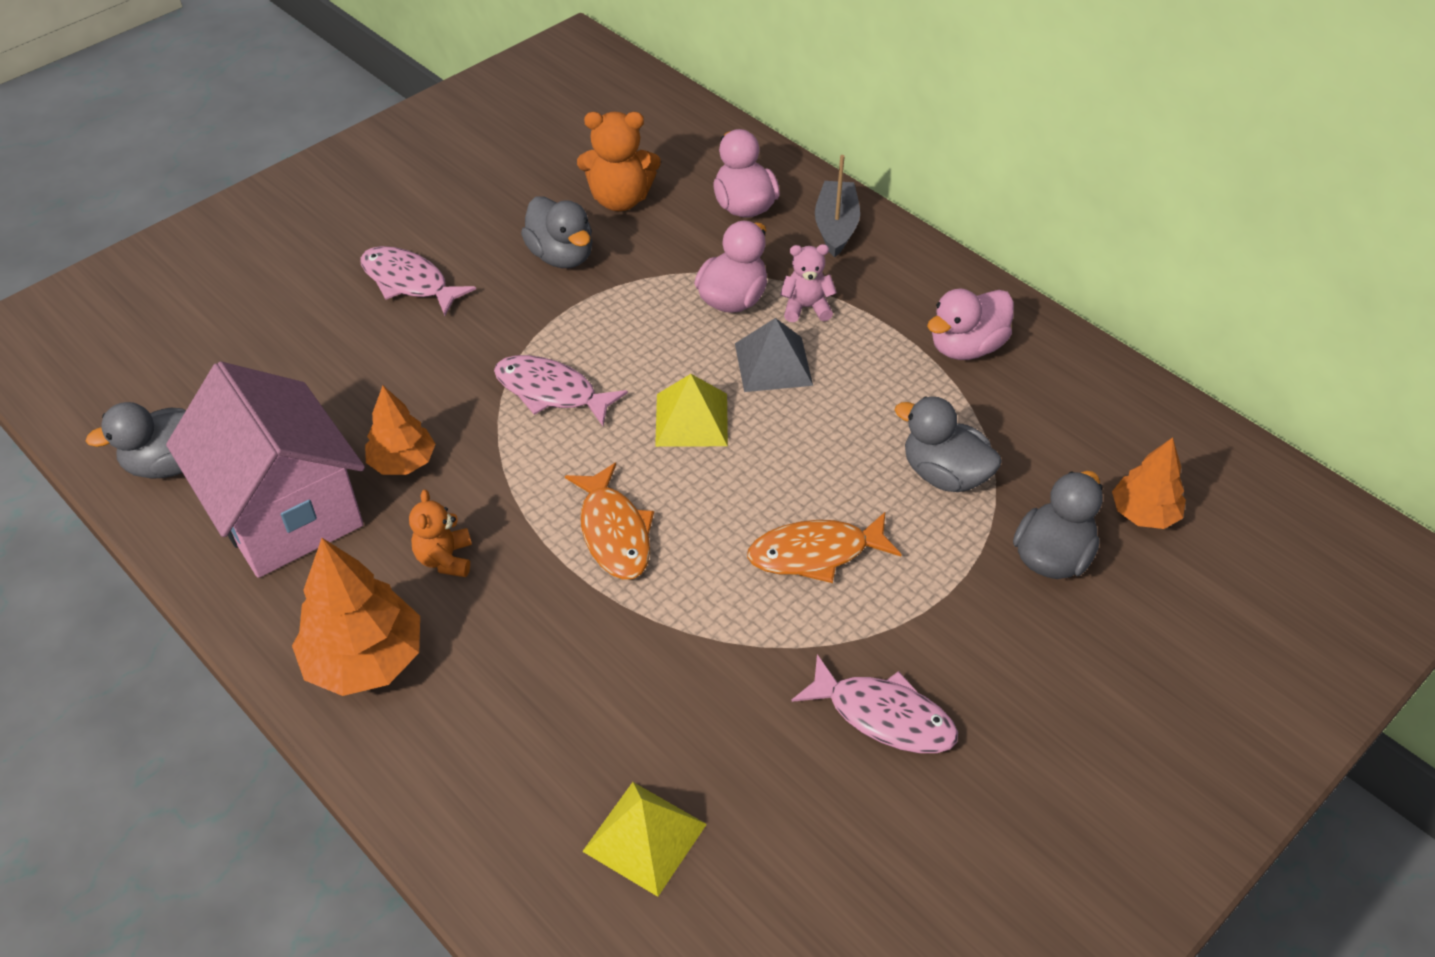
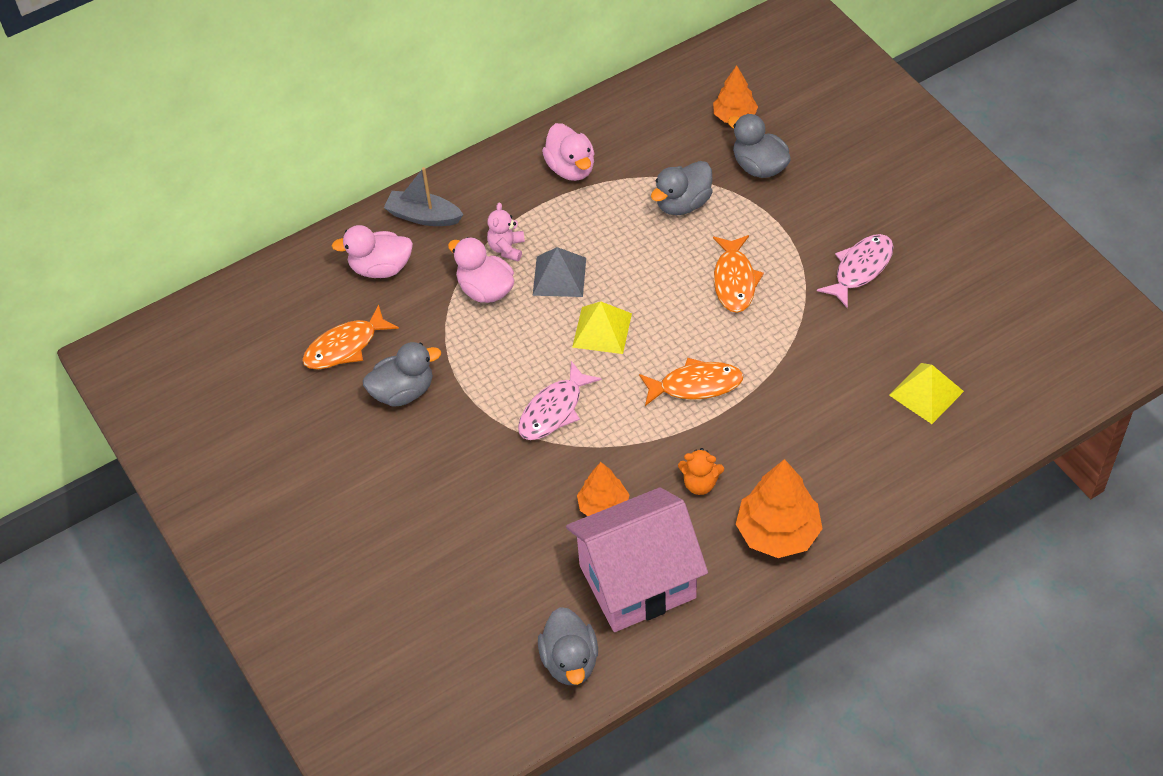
camera: 75 degrees left, 5 degrees up
(409, 282) = (403, 497): pink fish -> none
(620, 199) = (345, 346): orange teddy bear -> orange fish

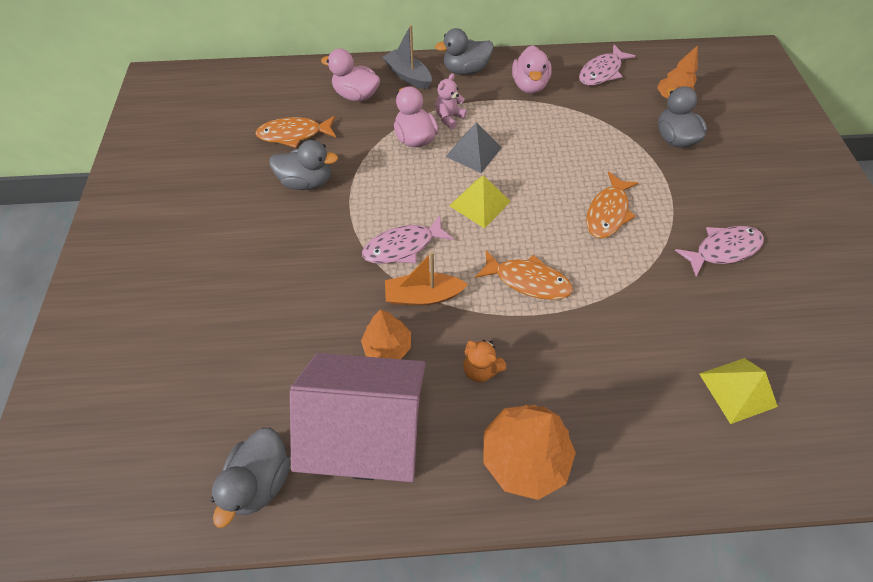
camera: 25 degrees right, 5 degrees up
(605, 447) = (423, 296): none -> orange boat
(642, 115) = (602, 72): none -> pink fish
(683, 203) = (598, 140): grey duck -> grey duck (465, 70)

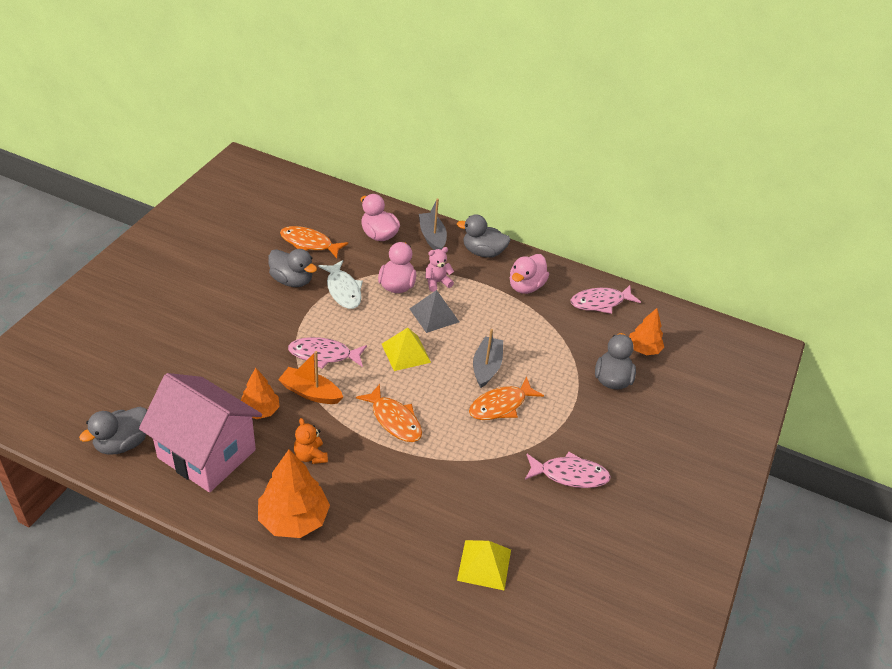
camera: 25 degrees right, 15 degrees down
(367, 167) = (343, 290): none -> white fish
(563, 180) = (486, 367): none -> grey boat

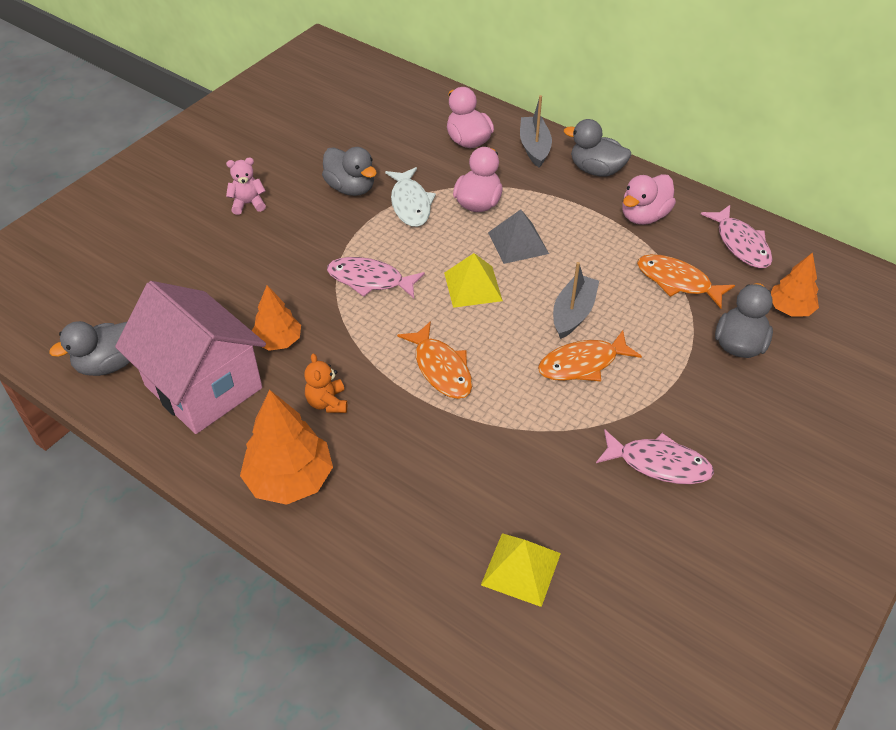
camera: 15 degrees right, 5 degrees up
(309, 243) = (381, 145): orange fish -> orange fish (677, 282)
(310, 392) = (344, 324): orange boat -> none
(437, 282) = (529, 203): pink teddy bear -> pink teddy bear (248, 204)
(600, 302) = (741, 244): pink fish -> pink fish turned 105 degrees counterclockwise

